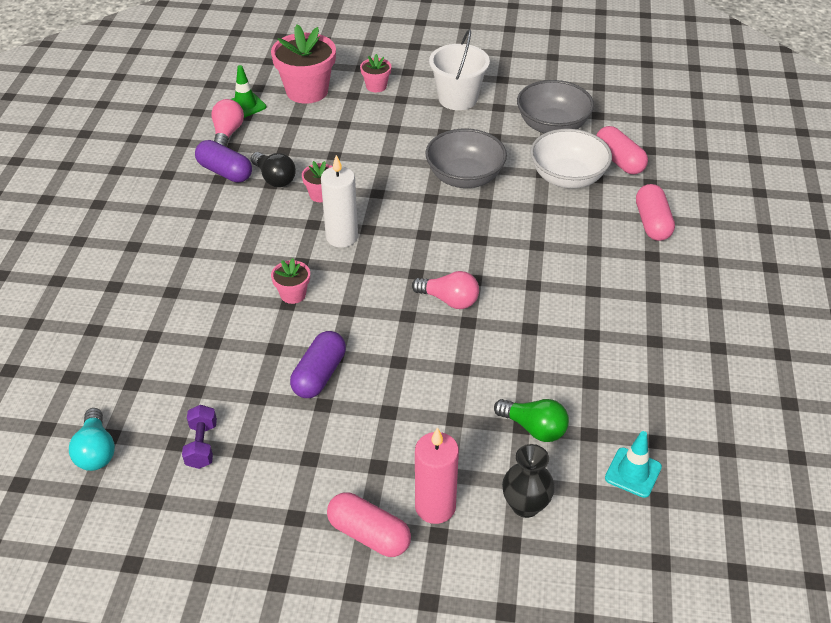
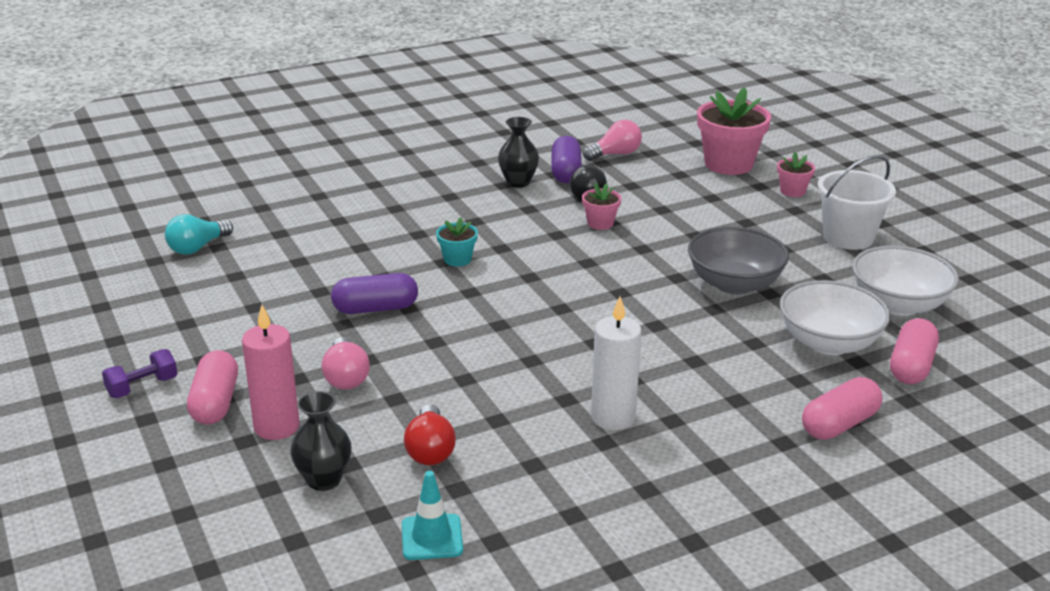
camera: 55 degrees right, 15 degrees down
(202, 445) = (243, 287): purple dumbbell -> purple dumbbell (142, 387)
(211, 204) = (518, 182): none -> black vase
(245, 105) = (663, 147): green traffic cone -> none
(293, 294) = (457, 259): pink flower pot -> turquoise flower pot
(342, 237) = (559, 254): white candle -> white candle (613, 417)
(449, 300) = (548, 339): pink light bulb -> pink light bulb (346, 377)
(534, 428) = (430, 450): green light bulb -> red light bulb
(552, 126) = (898, 305): grey bowl -> white bowl

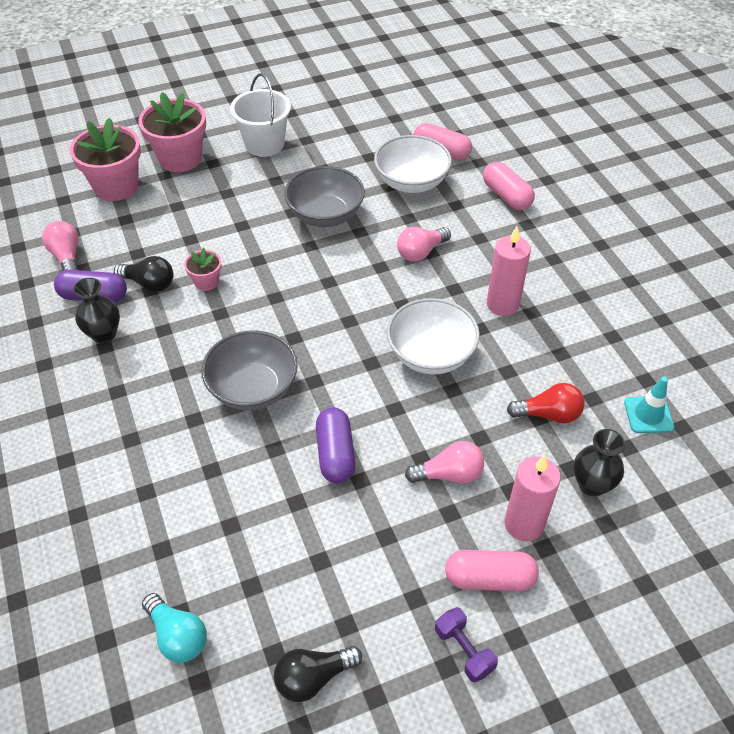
camera: 85 degrees left, 20 degrees up
(142, 309) = (313, 677): none -> black light bulb
(457, 259) = (253, 389): turquoise flower pot -> grey bowl
(613, 417) = (502, 304): white candle -> pink candle
(691, 353) = (420, 252): none -> pink light bulb
(792, 191) = (180, 158): pink flower pot -> pink flower pot, size x2.02
(898, 305) = (365, 141): white bowl -> white bowl (431, 355)

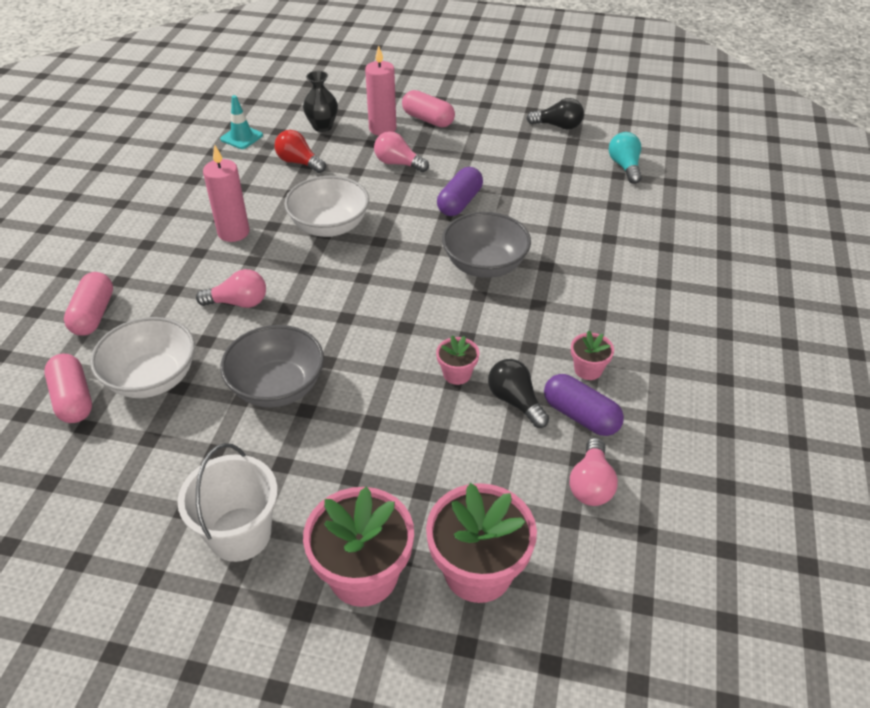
camera: 145 degrees left, 5 degrees down
(104, 334) = (588, 369): black vase -> pink flower pot
(464, 650) = (471, 105): purple dumbbell -> none

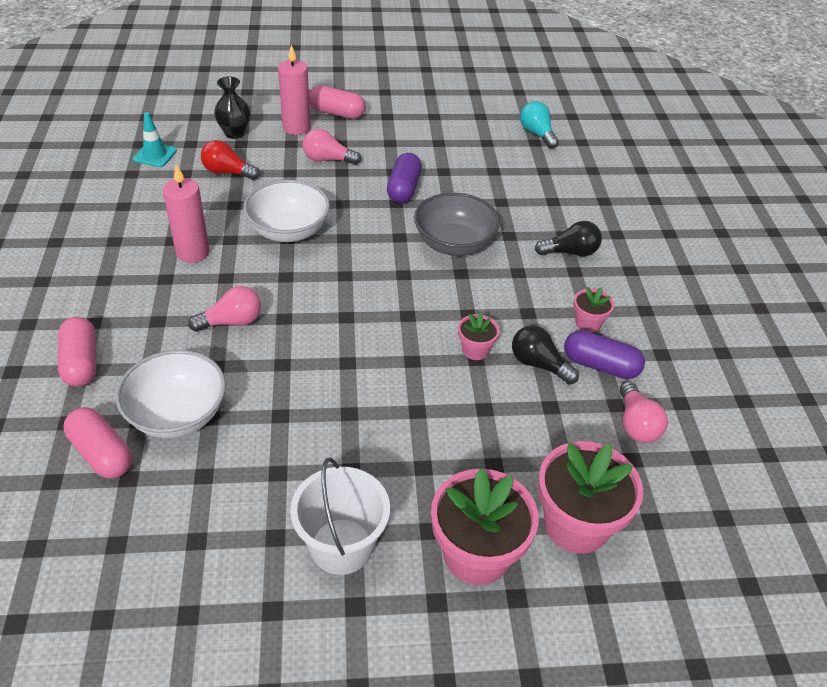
camera: 20 degrees left, 0 degrees up
(277, 387) = (311, 397): grey bowl -> none
(558, 126) = (461, 104): black light bulb -> black light bulb (570, 252)

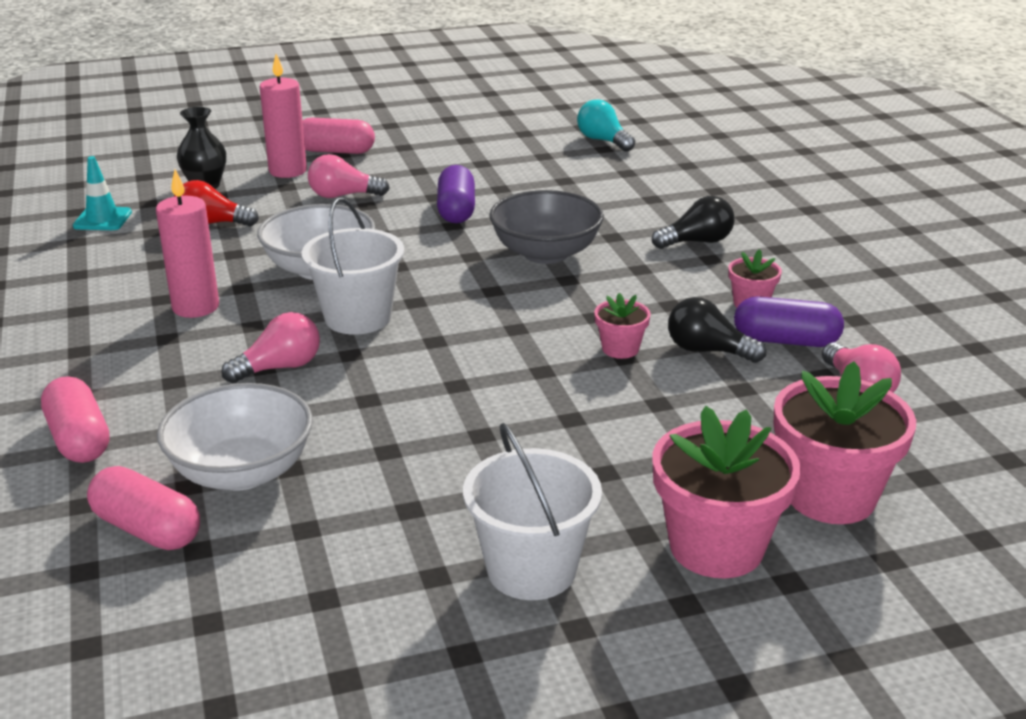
camera: 10 degrees left, 15 degrees down
(300, 283) = (358, 317): none -> white bucket

